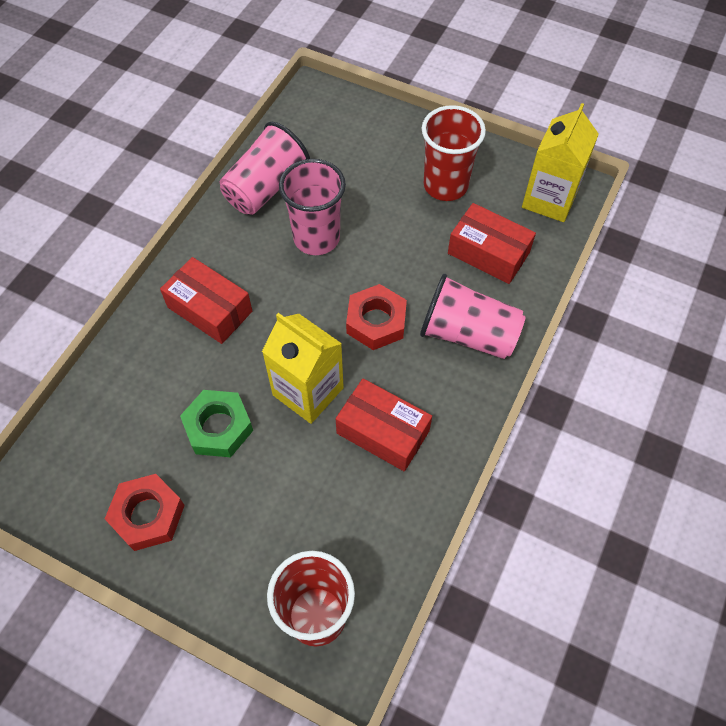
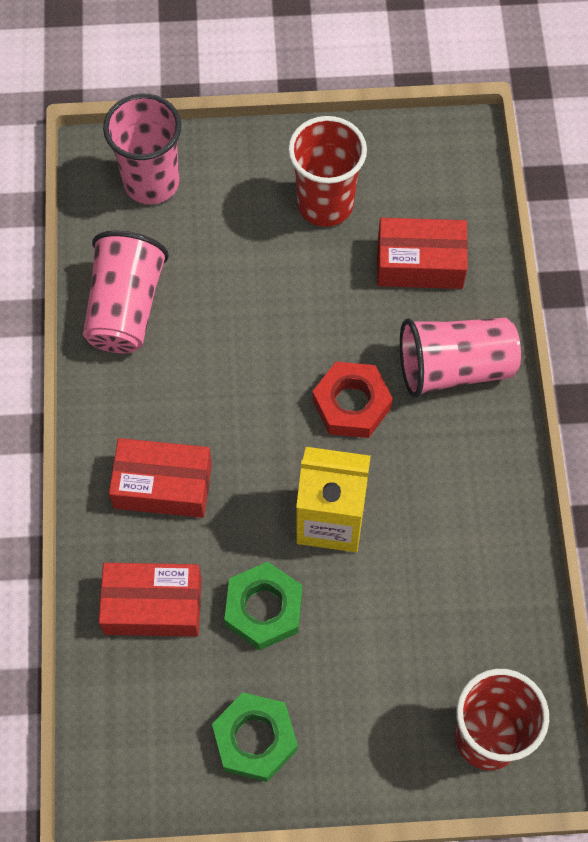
camera: 30 degrees left, 5 degrees up
(147, 515) = (255, 739): red nut -> green nut
(316, 238) = (224, 340): pink cup -> pink cup (151, 182)
(383, 432) = (434, 520): red box -> red box (153, 605)
(549, 199) = (446, 165): yellow carton -> none

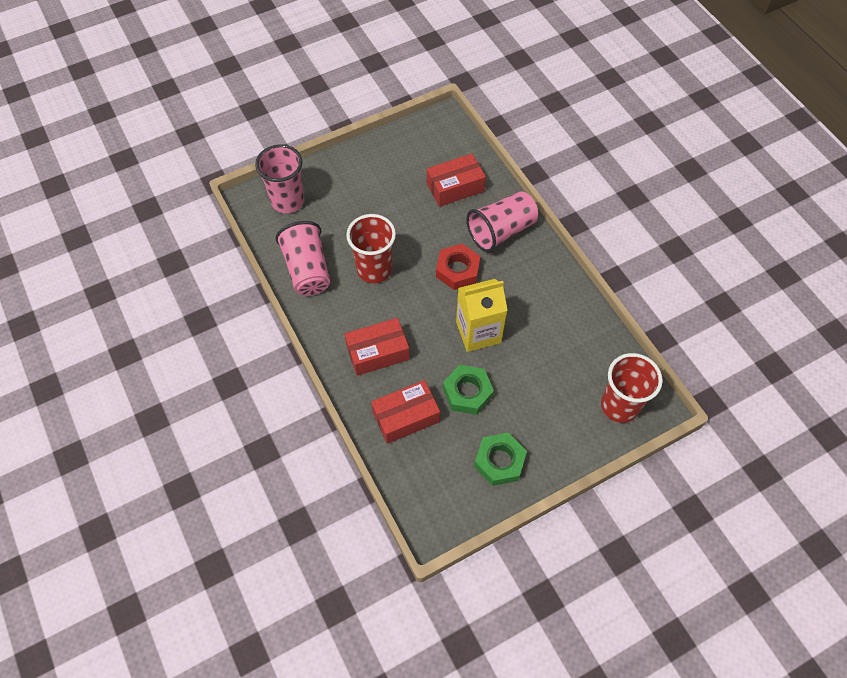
camera: 25 degrees left, 5 degrees down
(325, 204) = (389, 177): red cup -> red cup (374, 269)

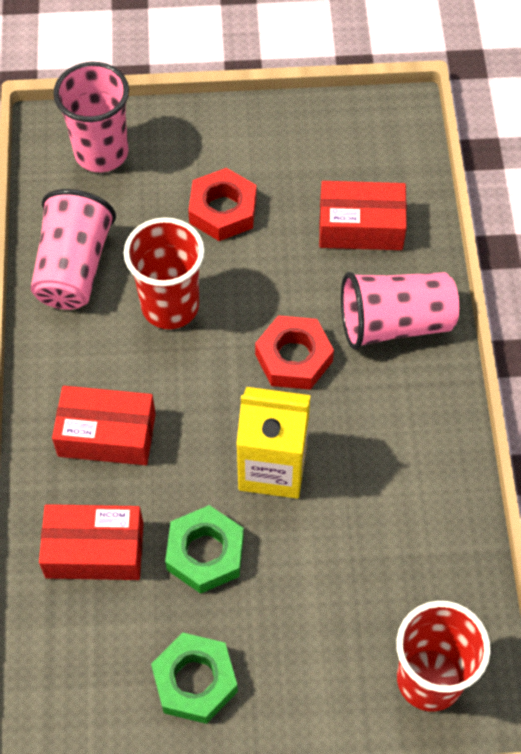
camera: 25 degrees right, 0 degrees up
(375, 207) = (223, 210): none -> red nut

